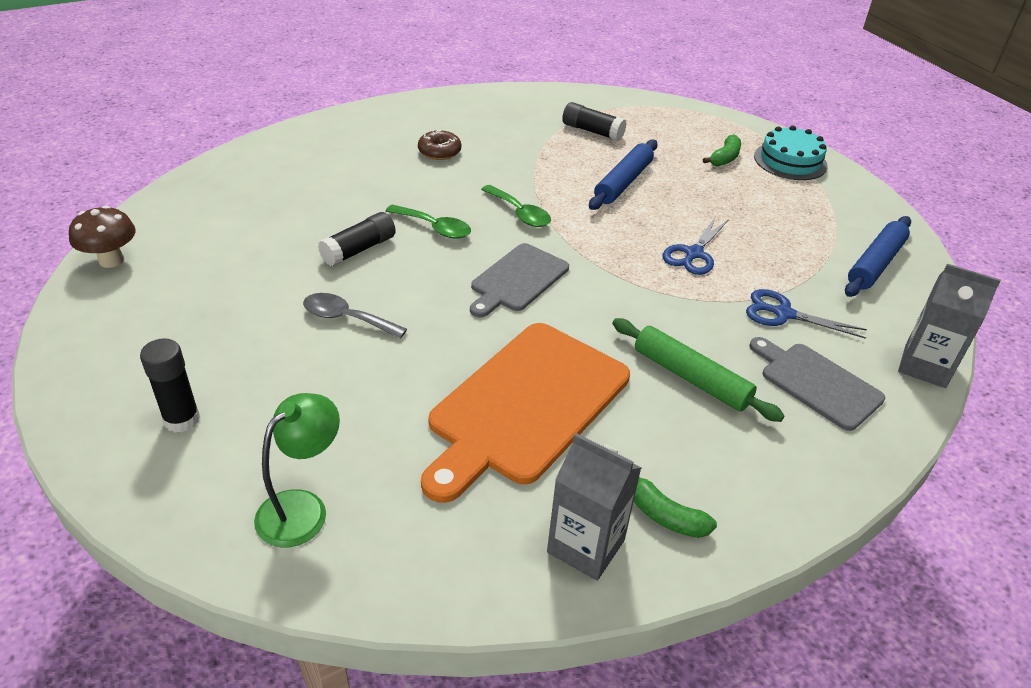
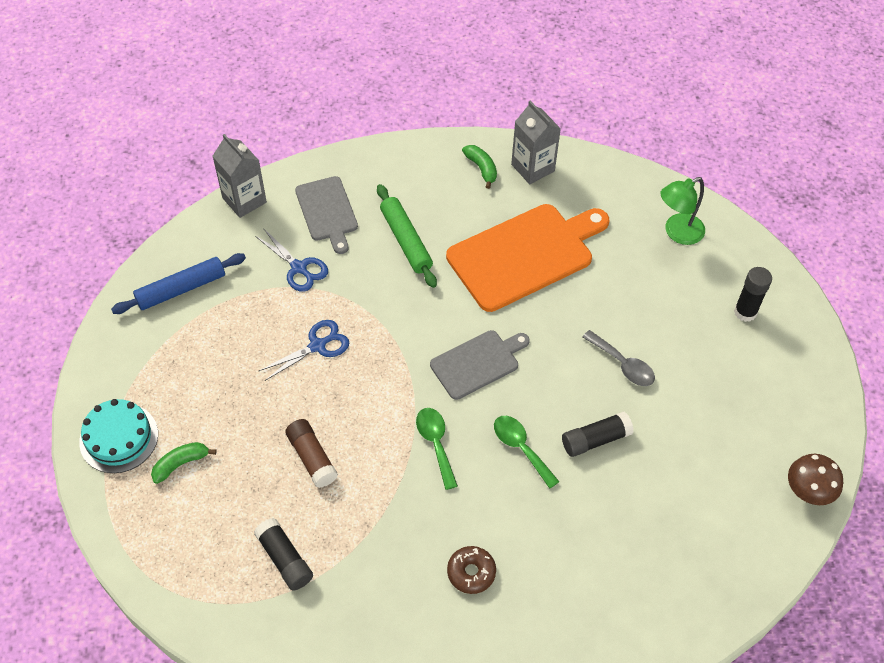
camera: 155 degrees left, 15 degrees up
(623, 182) = (312, 458): blue rolling pin -> brown glue stick

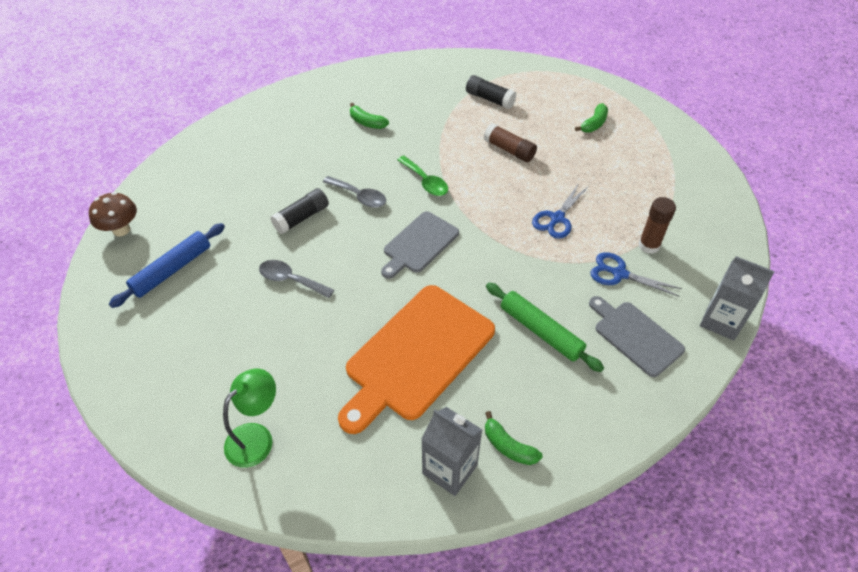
camera: 160 degrees right, 5 degrees down
(119, 438) = (647, 125): turquoise cake -> none
(181, 289) = (700, 227): blue rolling pin -> blue rolling pin (172, 270)
(248, 286) = (649, 245): none -> brown glue stick
(471, 572) = (367, 122): brown donut -> green banana
(521, 448) = (359, 196): green spoon -> grey spoon
(745, 312) = (174, 366): black glue stick -> none

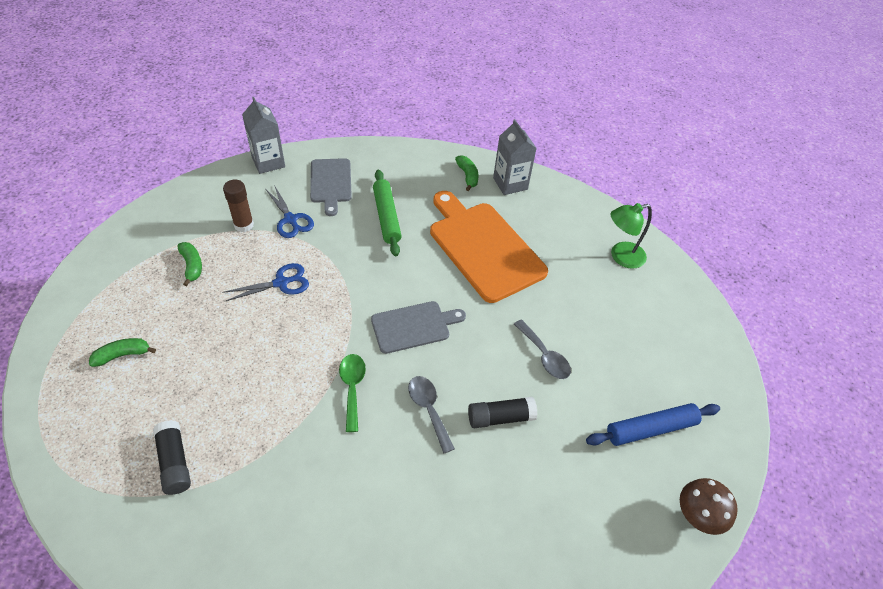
camera: 150 degrees left, 0 degrees up
(367, 122) = (343, 518): green banana -> green banana (192, 266)
(416, 355) = (483, 247): orange cutting board -> orange cutting board turned 105 degrees counterclockwise
(509, 150) = (237, 376): brown glue stick -> none

